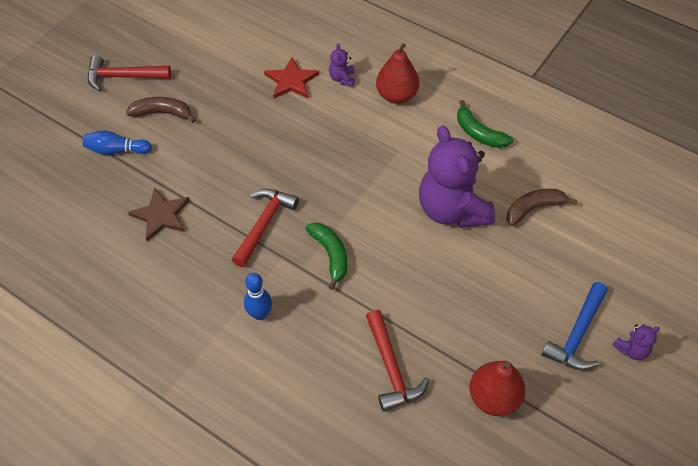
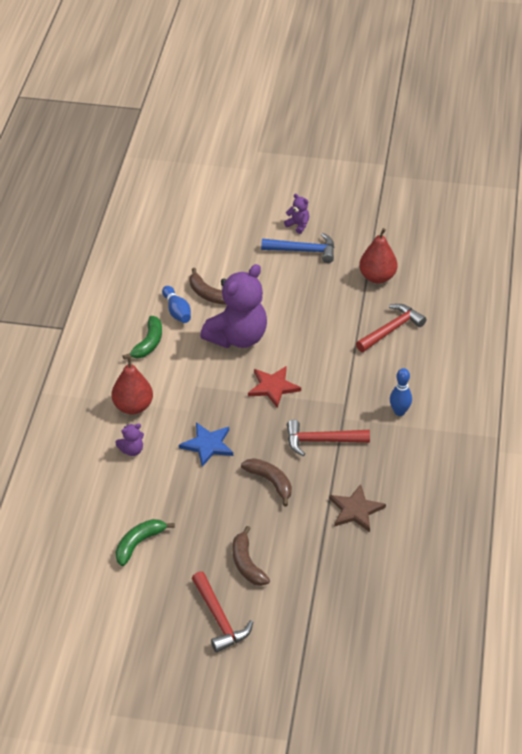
camera: 115 degrees left, 10 degrees down
(117, 150) = (309, 576): blue bowling pin -> blue bowling pin (177, 311)
(239, 163) = (270, 482): none -> brown banana
(291, 81) = (154, 485): red star -> red star (273, 387)
(315, 133) = (208, 445): none -> blue star
(330, 255) = (323, 391): green banana -> green banana (139, 543)

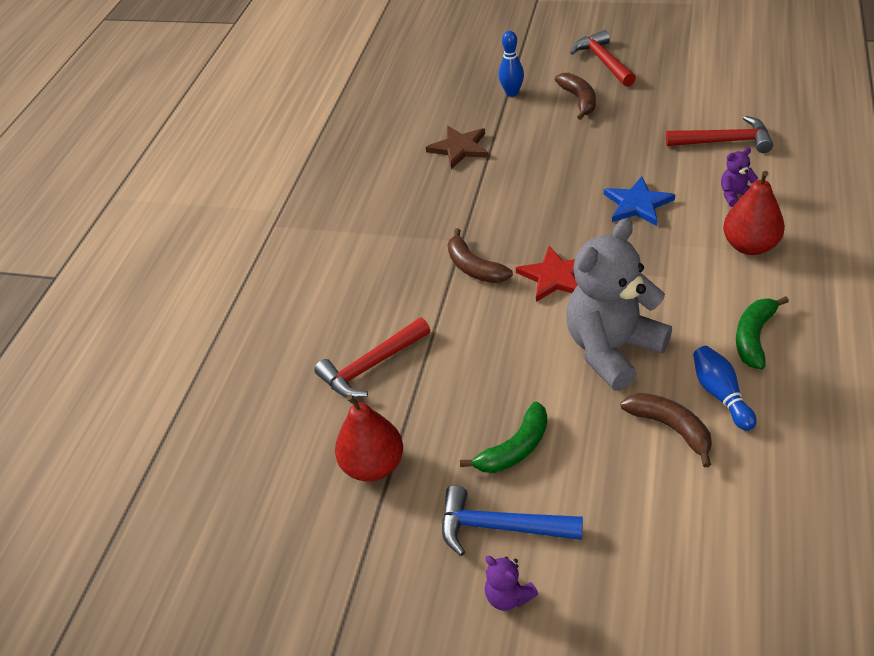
camera: 170 degrees left, 0 degrees up
(139, 543) = (699, 110): green banana -> green banana (515, 448)
(237, 337) = (612, 349): purple teddy bear -> grey teddy bear
(270, 482) = (556, 169): brown banana -> brown banana (474, 267)
(321, 441) = (492, 213): red hammer -> red hammer (724, 141)
(399, 412) = (387, 250): blue bowling pin -> blue bowling pin (512, 93)

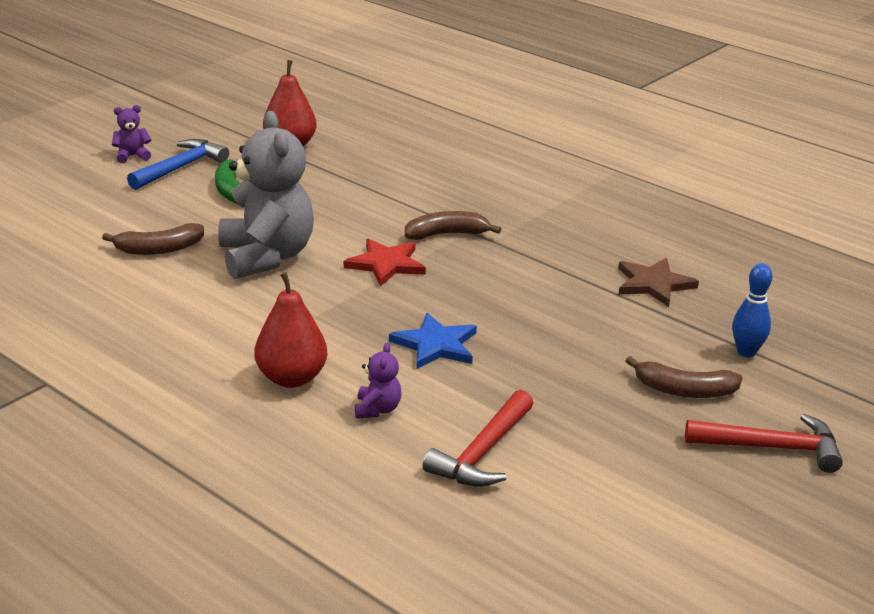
camera: 110 degrees right, 15 degrees down
(371, 366) = (384, 166): red hammer -> none
(720, 394) = (155, 281): blue bowling pin -> none
(754, 337) = (184, 323): green banana -> none

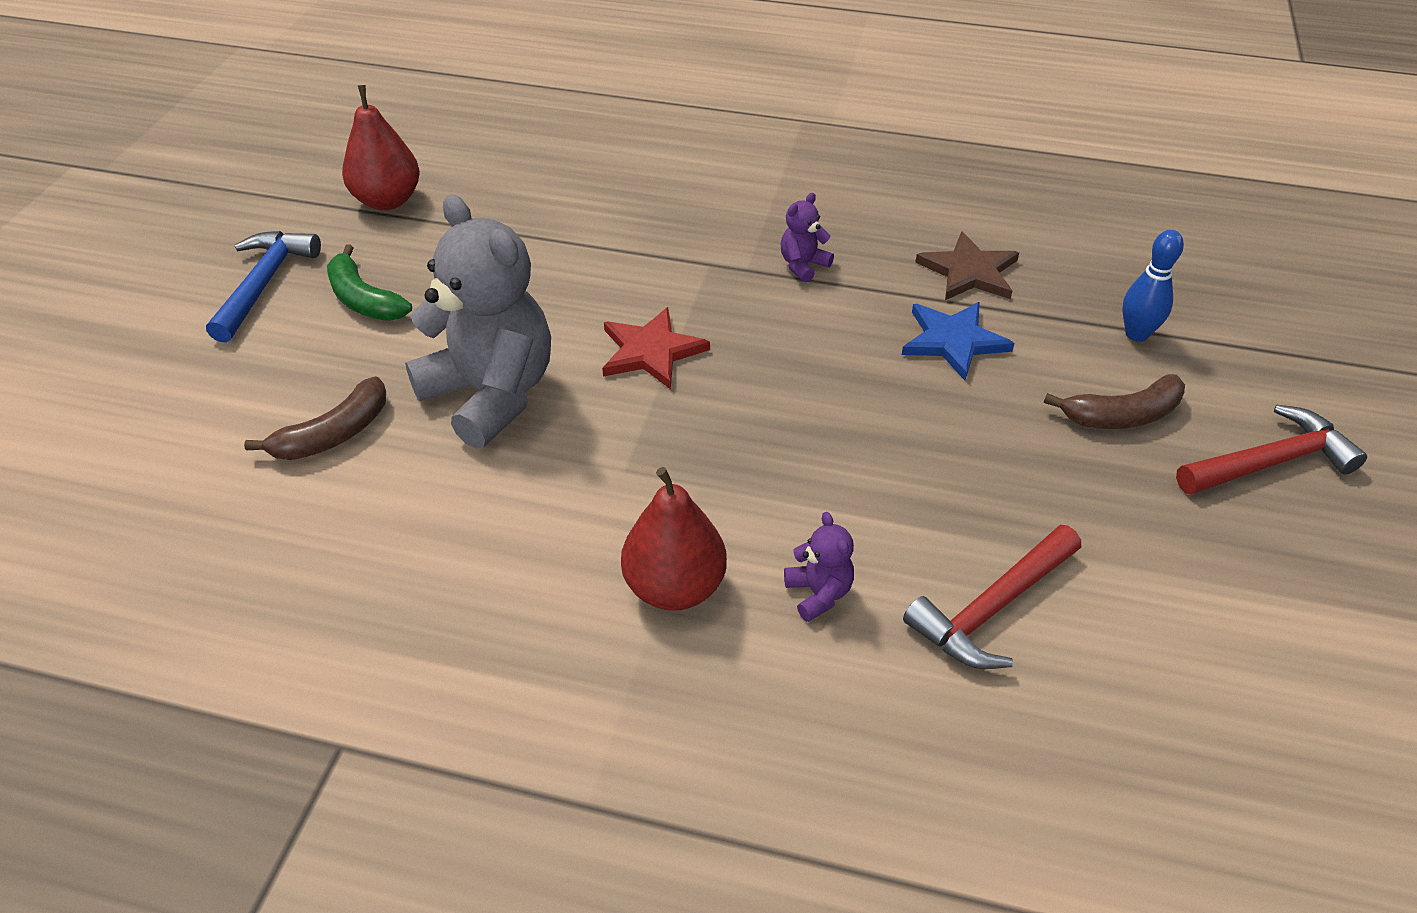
camera: 25 degrees left, 15 degrees up
(132, 156) = (179, 286): purple teddy bear -> purple teddy bear (803, 265)
(436, 345) = (807, 458): blue star -> blue star (953, 341)
(446, 234) = (687, 278): brown banana -> none
(483, 453) = (992, 609): red hammer -> red hammer turned 45 degrees clockwise

